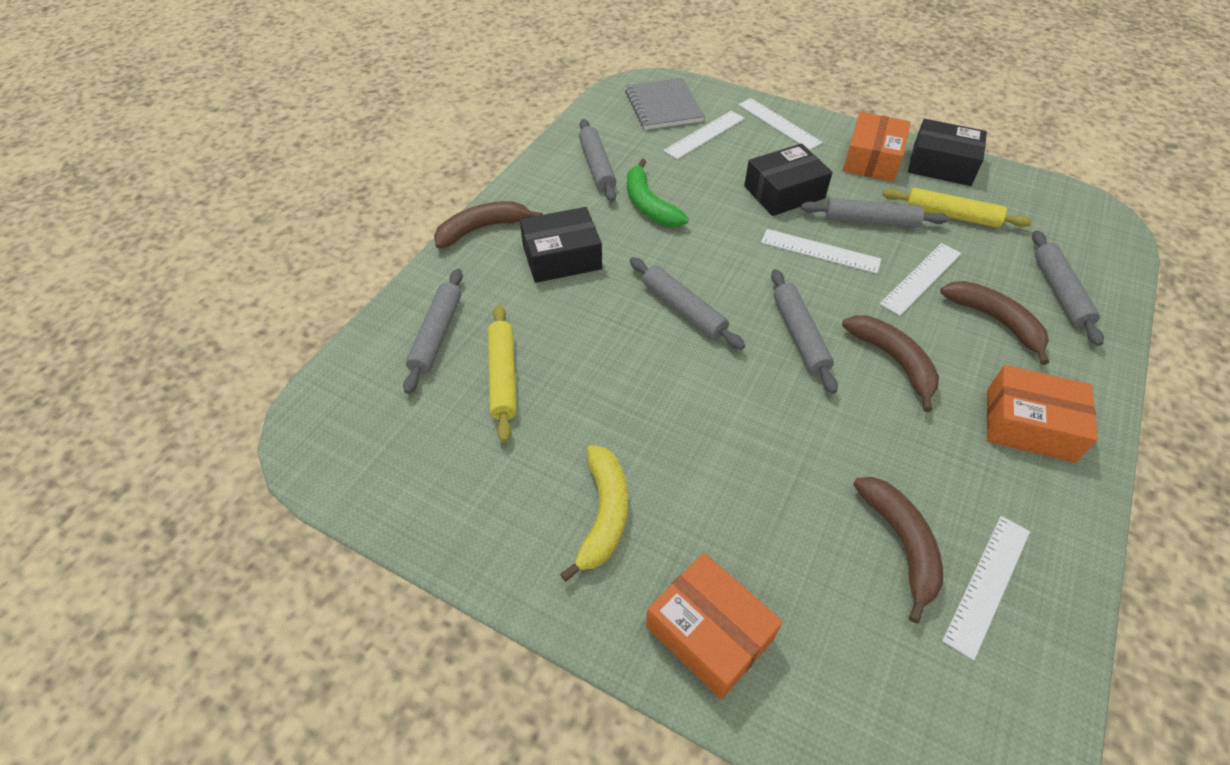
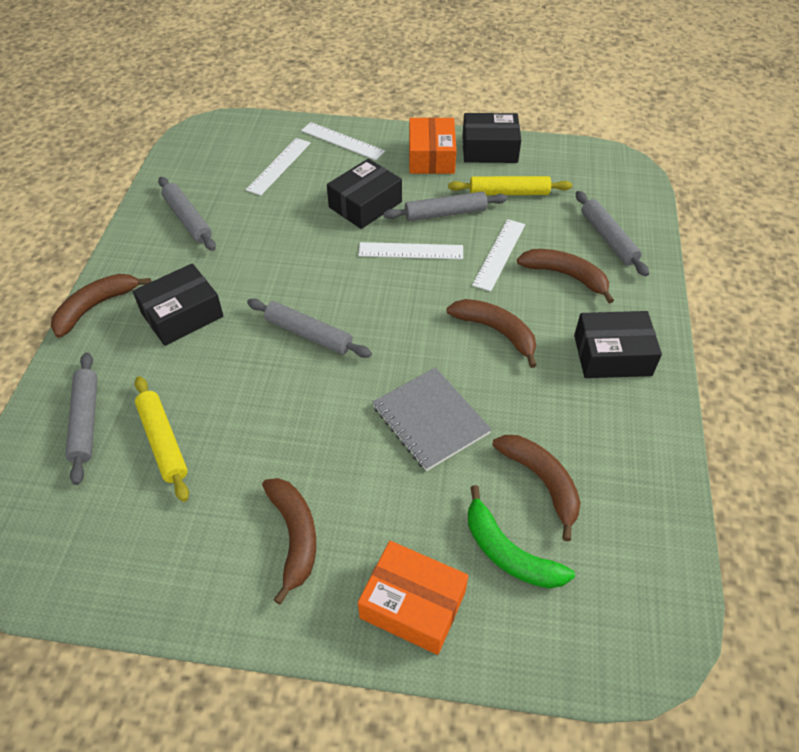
camera: 20 degrees left, 0 degrees up
(604, 514) = (294, 536): yellow banana -> brown banana
(649, 205) = (248, 245): green banana -> green banana (508, 553)
(663, 106) = (232, 147): grey notebook -> grey notebook (430, 420)
(799, 335) = (414, 330): grey rolling pin -> none
(987, 584) = (613, 492): white ruler -> none
(1029, 425) = (612, 355): orange box -> black box

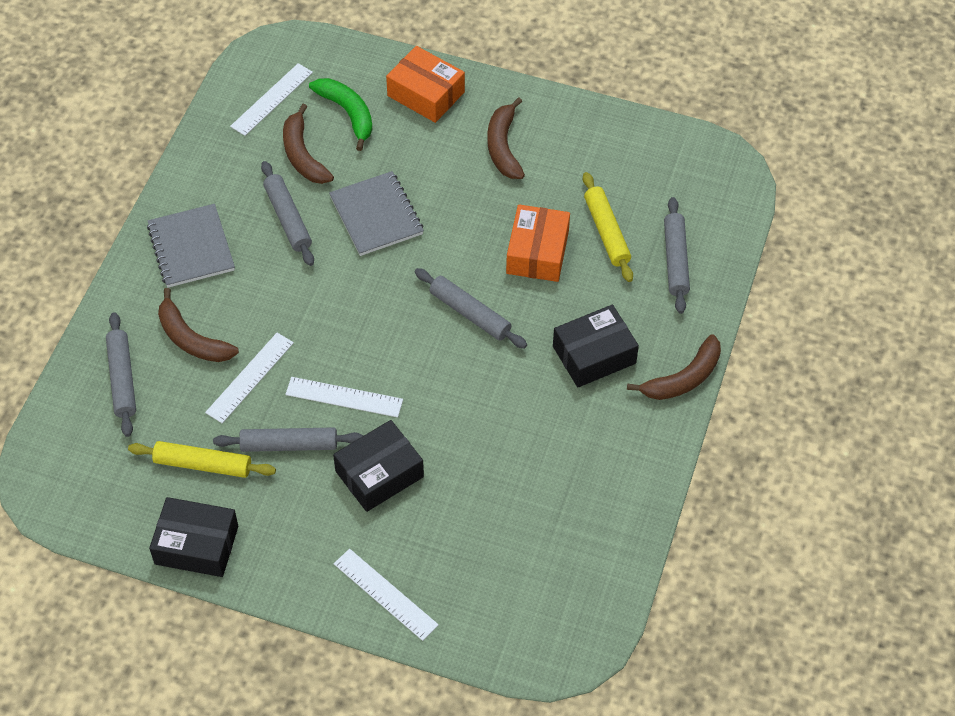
camera: 170 degrees left, 5 degrees up
(187, 219) = (591, 485): grey rolling pin -> grey rolling pin (288, 218)
(279, 166) = (475, 559): white ruler -> white ruler (272, 99)
(431, 157) = (276, 543): orange box -> orange box (537, 252)
(496, 331) = (288, 288): brown banana -> none
(612, 355) = (191, 248): black box -> grey notebook

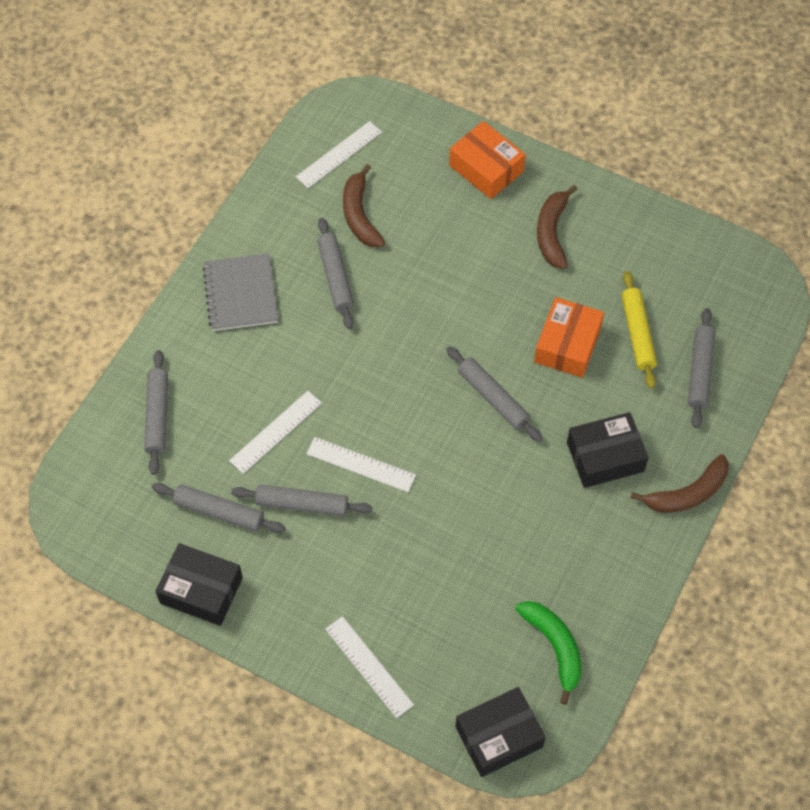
camera: 10 degrees right, 5 degrees up
(192, 339) = (227, 386): brown banana -> none
(203, 464) = (219, 512): yellow rolling pin -> grey rolling pin
(348, 113) = (408, 178): green banana -> green banana (554, 647)
(376, 215) = (420, 286): grey notebook -> none
(379, 474) = (382, 546): black box -> black box (499, 737)

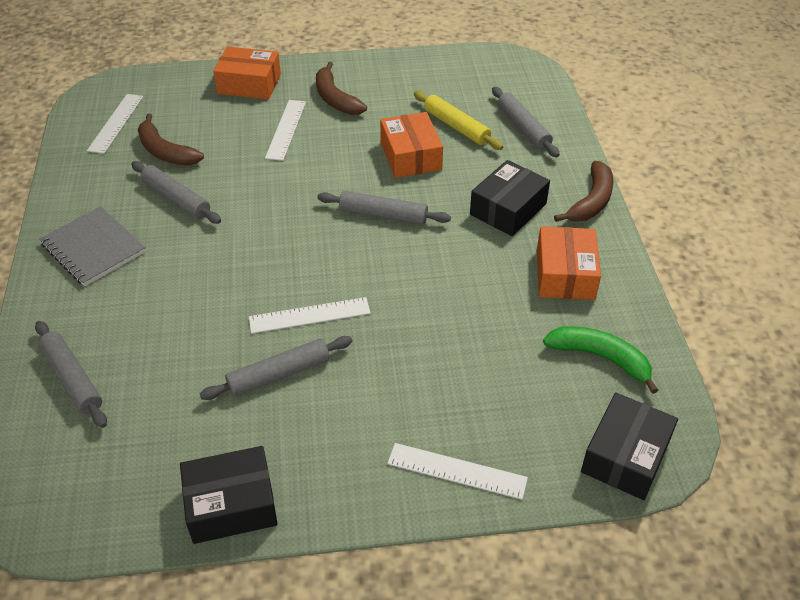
camera: 35 degrees left, 15 degrees down
(219, 512) = (199, 424): grey rolling pin -> none
(276, 432) = (207, 331): white ruler -> white ruler (286, 129)
(595, 553) = (565, 274): none -> orange box

